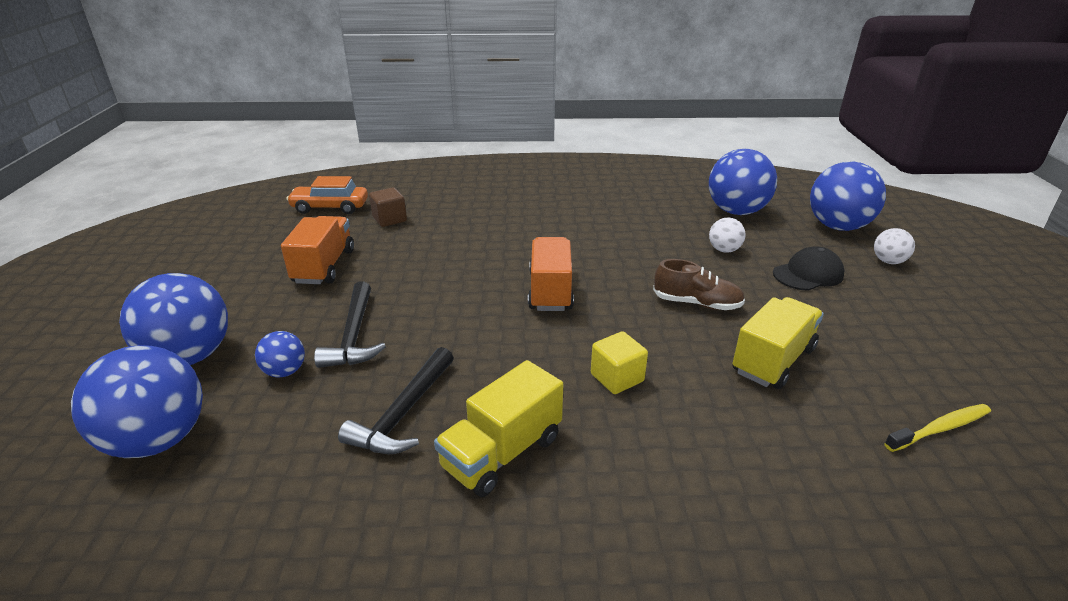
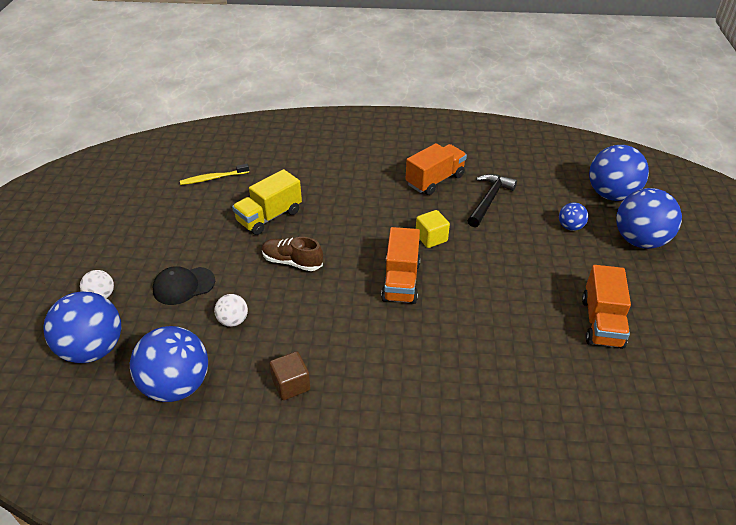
camera: 175 degrees left, 10 degrees up
(330, 207) = (656, 431): orange car -> none
(354, 335) = (540, 249): black hammer -> none
(389, 219) = (572, 397): brown cube -> brown cube (291, 385)
(502, 452) = (435, 180): yellow truck -> orange truck
(617, 378) = (368, 212): yellow cube -> yellow cube (431, 238)

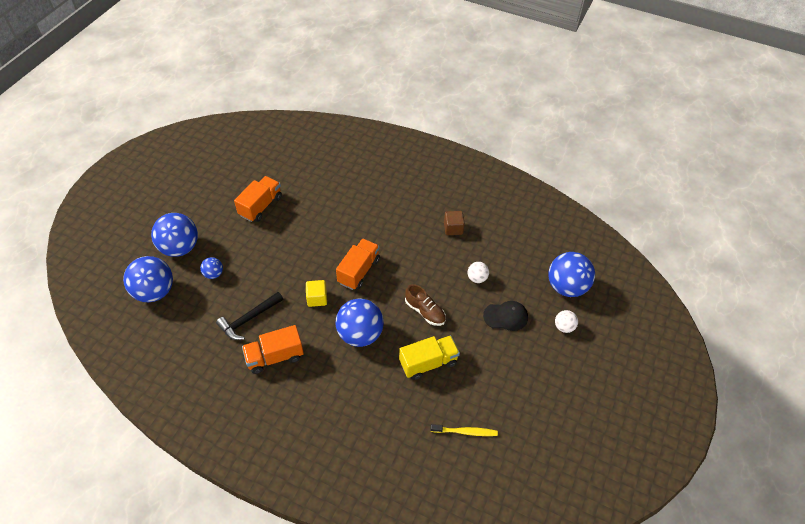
camera: 160 degrees left, 10 degrees up
(177, 385) = (516, 248): blue ball -> blue ball (360, 334)

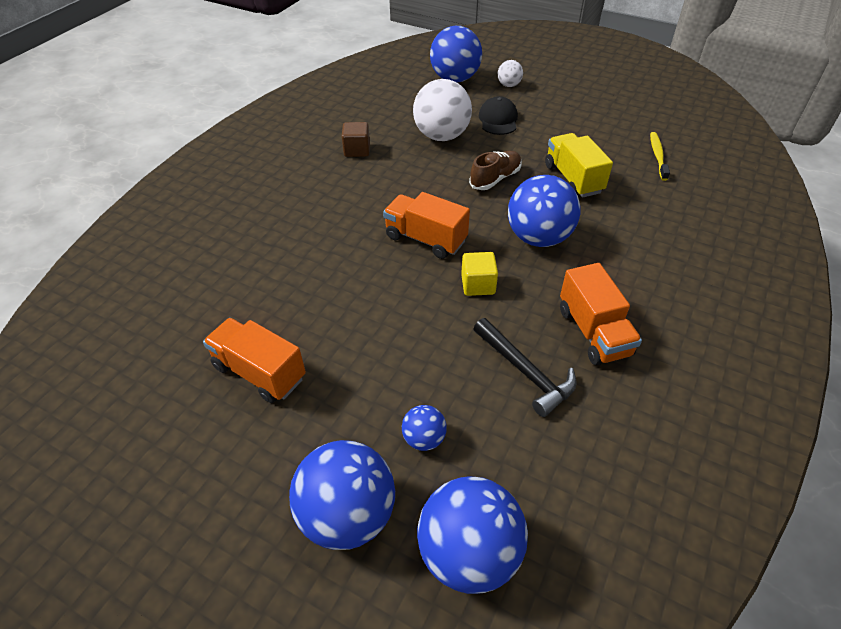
camera: 85 degrees left, 5 degrees down
(477, 278) = (441, 136): white ball -> white ball, size x2.06

